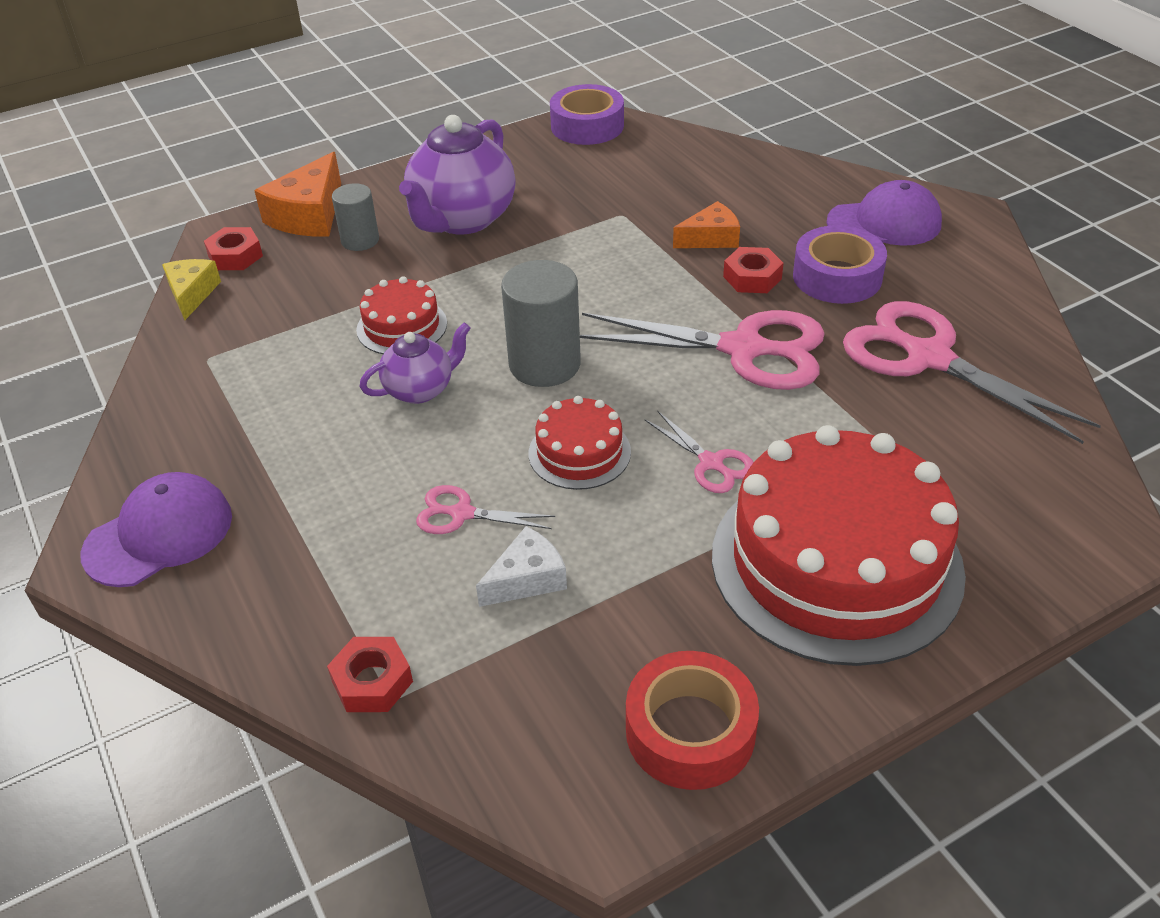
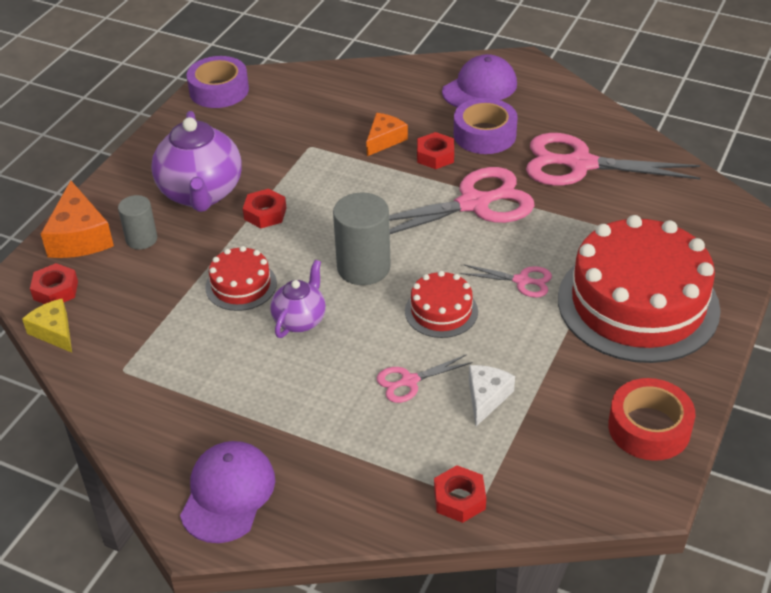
camera: 35 degrees left, 0 degrees up
(503, 264) = (265, 214): none -> red nut

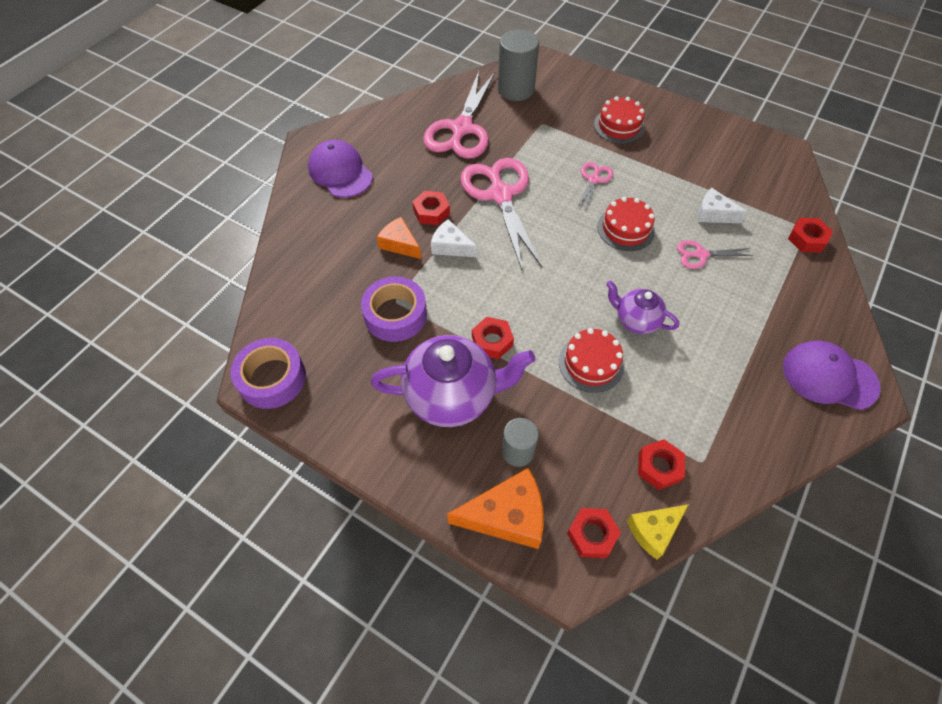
camera: 85 degrees left, 15 degrees up
(119, 336) = (659, 467): none -> red nut
(363, 267) = (572, 273): grey cylinder -> grey cylinder (516, 89)
(387, 174) = (451, 246): none -> white cheese
(409, 381) = (701, 255): pink scissors -> pink scissors turned 105 degrees clockwise
(484, 134) = (409, 177): purple tape -> purple tape (395, 315)
(638, 303) = (619, 126): red cake -> red cake, size x0.46
(649, 428) = (732, 141): red tape -> none

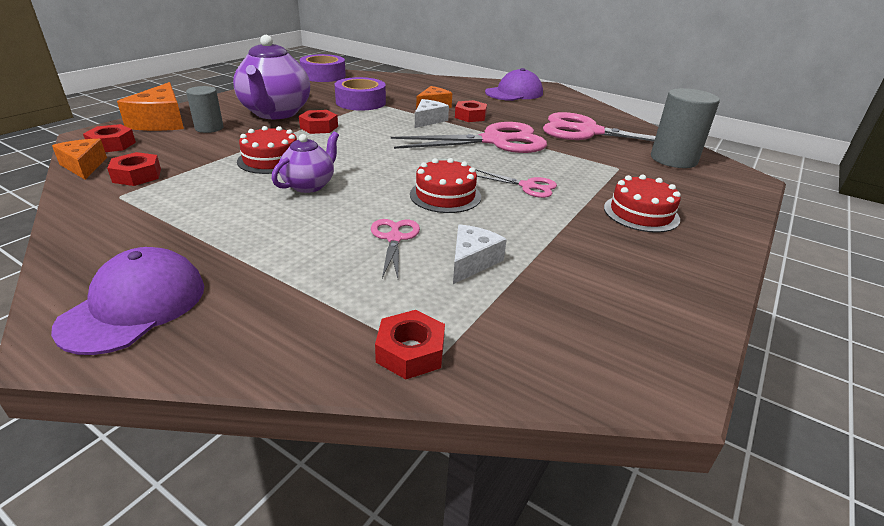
camera: 90 degrees right, 25 degrees down
(653, 531) = (84, 166): yellow cheese -> orange cheese

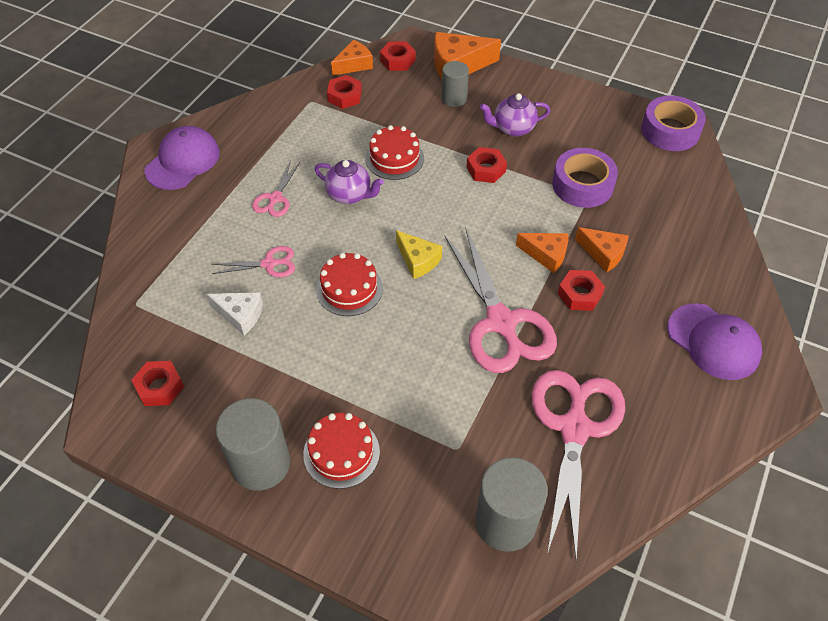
camera: 85 degrees right, 20 degrees up
(134, 306) = (183, 161): purple cap -> purple cap turned 75 degrees counterclockwise
(275, 113) = (513, 128): purple teapot -> purple teapot, size x0.55
(410, 351) = (140, 290): red nut -> red nut (160, 387)
(418, 162) = (418, 260): none -> yellow cheese
(428, 120) = (546, 255): white cheese -> orange cheese
(527, 186) = (384, 354): pink scissors -> pink scissors (275, 198)
(672, 256) = (261, 464): none -> grey cylinder

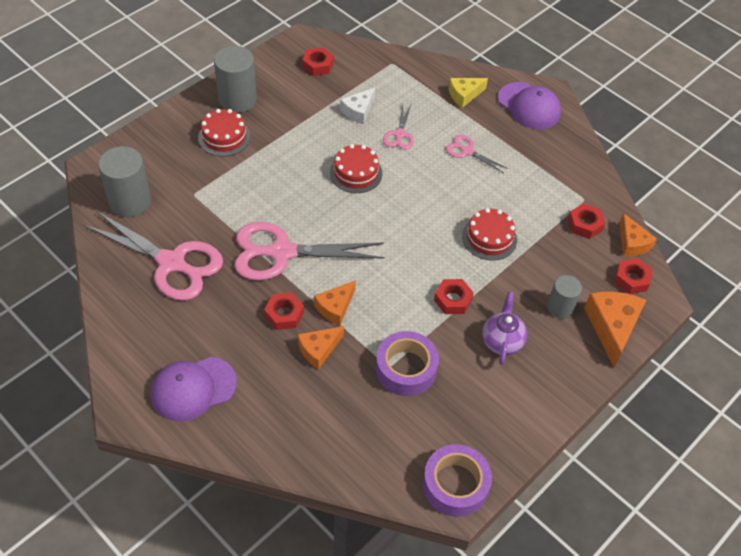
camera: 105 degrees right, 0 degrees up
(349, 195) = (454, 197): purple teapot -> none
(418, 260) = (366, 220): yellow cheese -> yellow cheese (464, 95)

